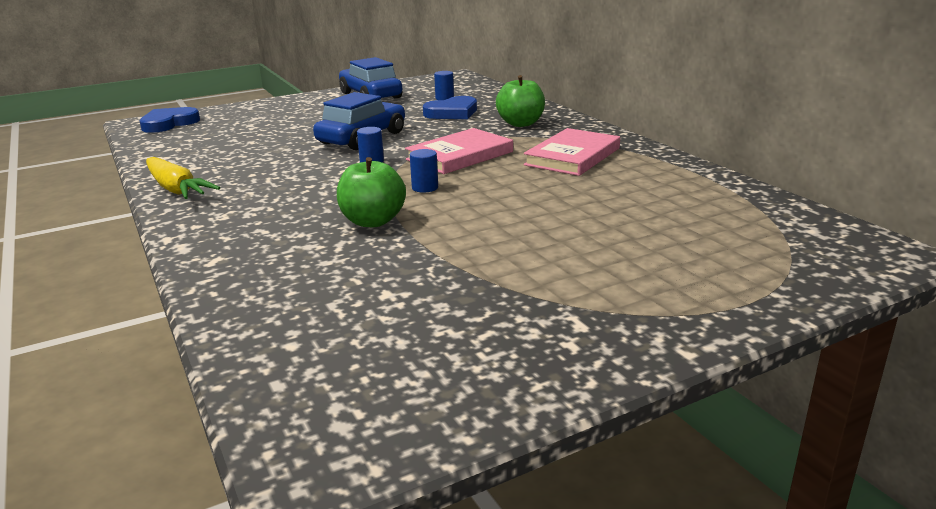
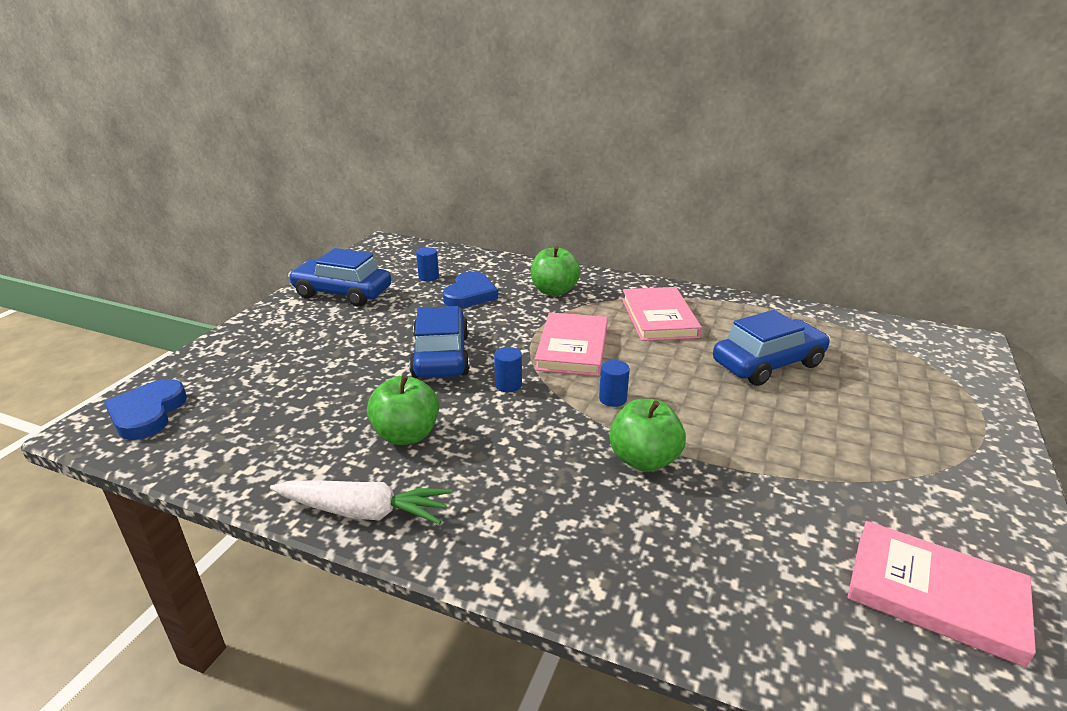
camera: 40 degrees left, 5 degrees up
(176, 189) = (363, 511): yellow carrot -> white carrot
(263, 166) = (406, 435): none -> green apple
(409, 358) = (935, 595): none -> pink book
(604, 205) = (768, 364): none -> blue car

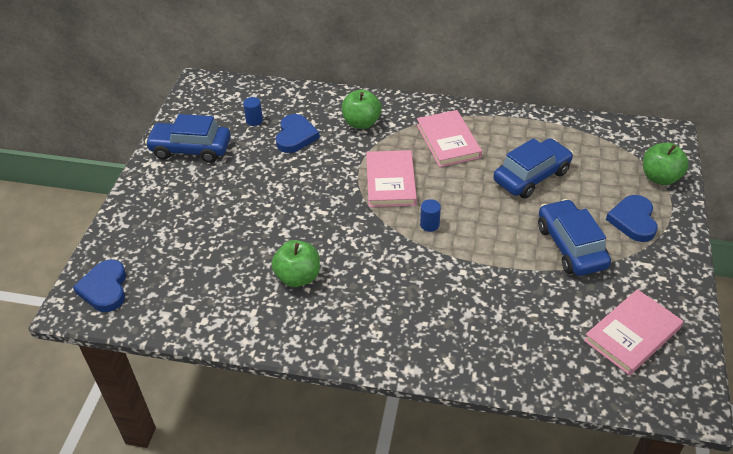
camera: 10 degrees left, 15 degrees up
(363, 511) = (294, 338): white carrot -> none
(441, 356) = (296, 204): blue car -> blue car (570, 246)
(508, 385) = (354, 223): blue cylinder -> none
(644, 460) = (459, 271): green apple -> green apple (660, 177)
(923, 431) = (633, 220): none -> blue heart
(935, 595) = (632, 334): pink book -> pink book turned 60 degrees counterclockwise

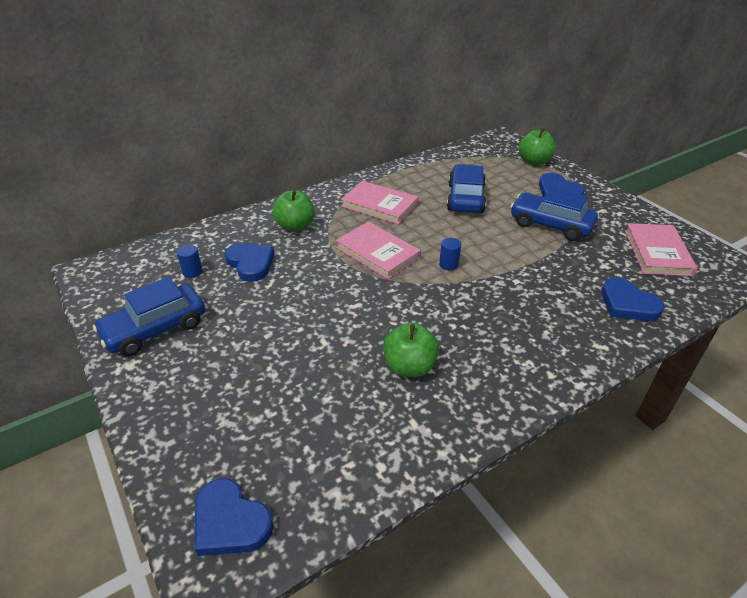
camera: 45 degrees left, 5 degrees down
(525, 352) = (627, 304): none -> blue heart

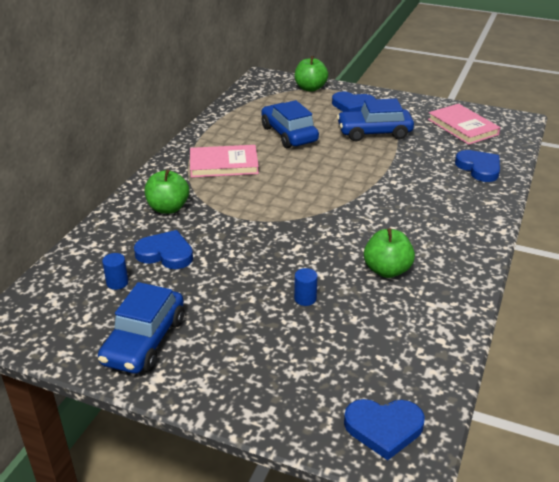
camera: 35 degrees left, 5 degrees down
(378, 253) = (267, 202): pink book -> none
(448, 264) = (333, 189): blue cylinder -> blue cylinder (305, 298)
(627, 304) = (479, 168): blue heart -> blue heart turned 135 degrees counterclockwise

